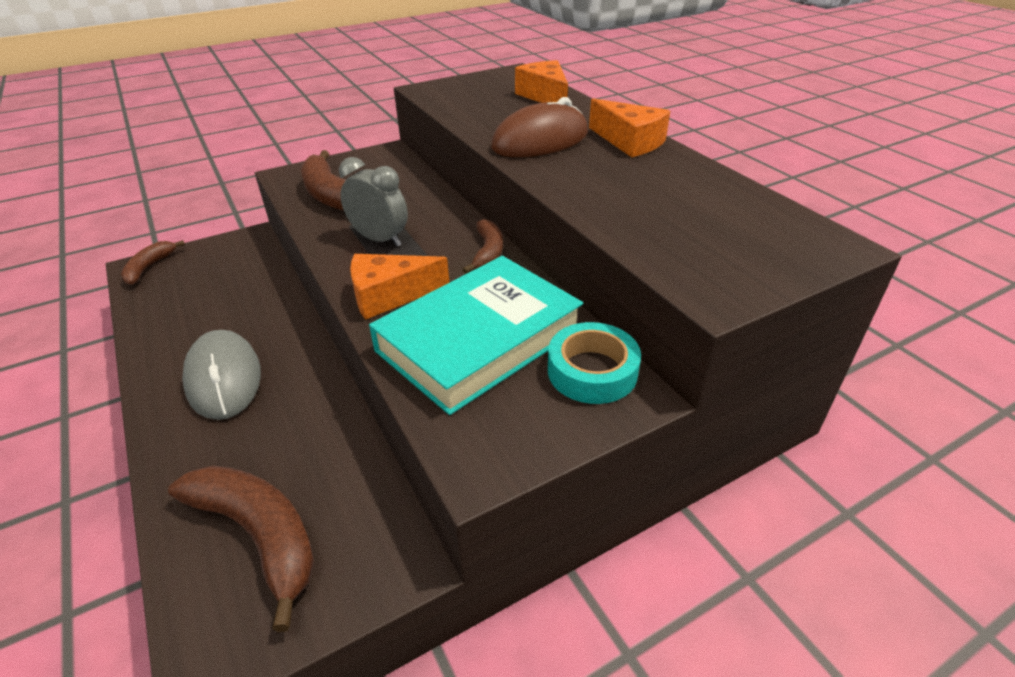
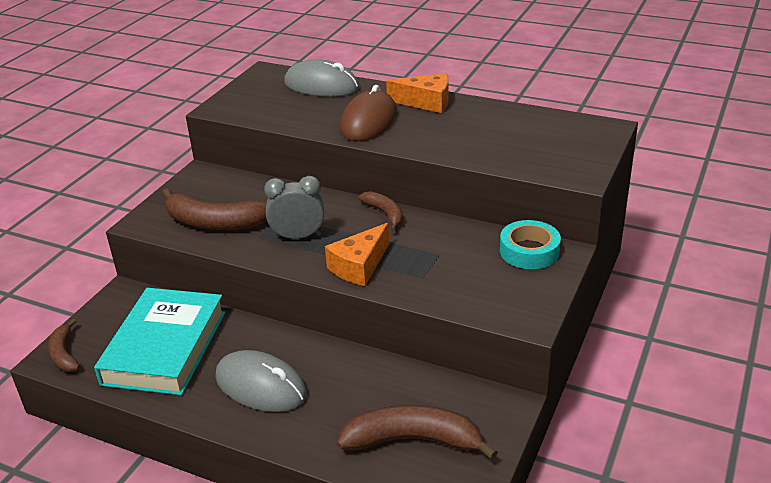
camera: 35 degrees left, 5 degrees down
(479, 340) = (449, 264): turquoise book -> turquoise book (165, 347)
(545, 96) = (321, 85): orange cheese -> grey mouse

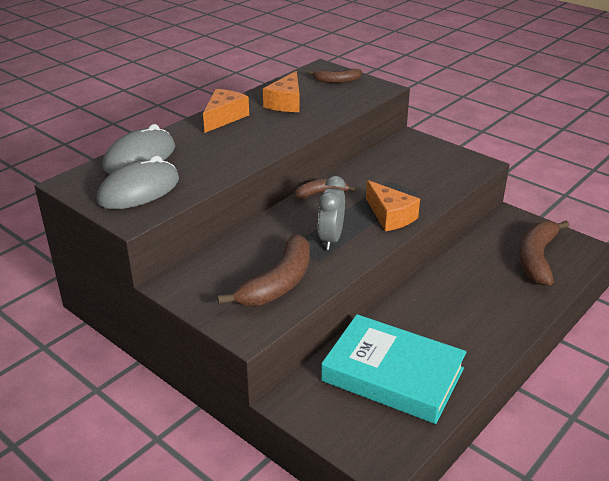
camera: 75 degrees left, 0 degrees up
(64, 354) = (376, 452): brown banana -> brown banana (337, 81)
(261, 386) = (463, 321): grey mouse -> grey mouse (139, 190)
(368, 121) = (236, 146): brown mouse -> none
(487, 126) = (286, 103): none -> orange cheese
(529, 251) = (403, 148): turquoise tape -> none

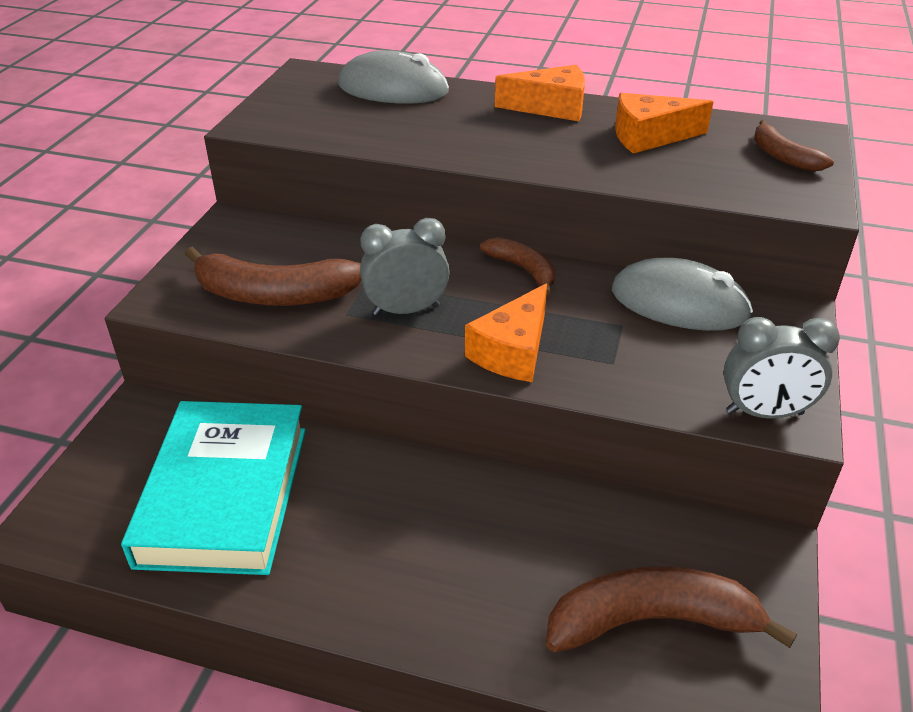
camera: 65 degrees right, 5 degrees up
(139, 190) = (316, 110): grey mouse -> grey mouse (679, 303)
(472, 168) = (764, 413): none -> grey clock

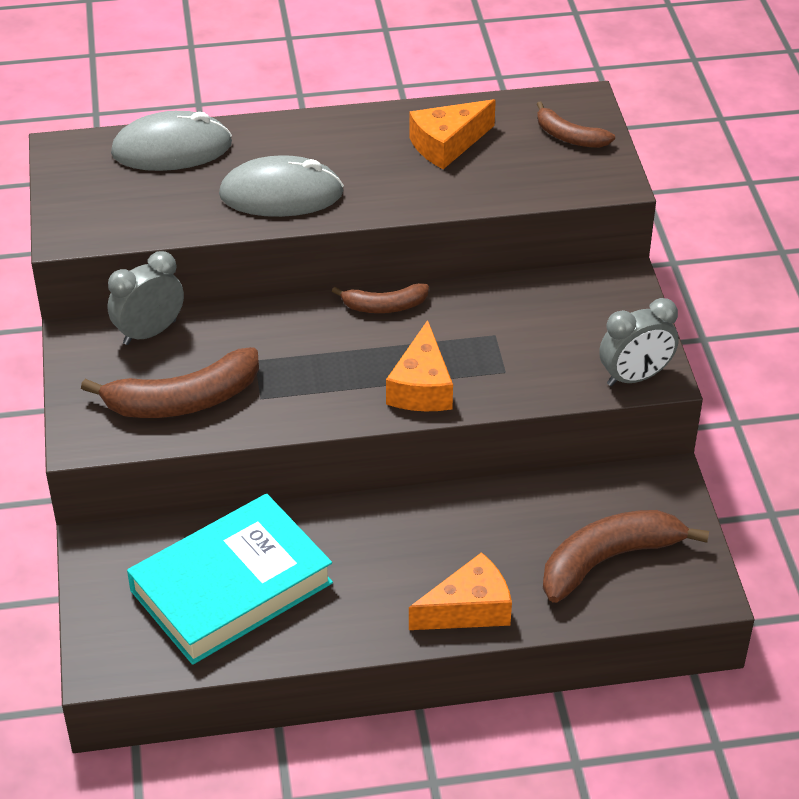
camera: 25 degrees left, 5 degrees up
(224, 494) = (231, 587): turquoise book -> turquoise book turned 75 degrees clockwise
(406, 310) = (310, 378): grey clock -> grey clock (149, 332)
(523, 269) = (384, 306): brown banana -> brown banana turned 150 degrees clockwise
(551, 107) = (339, 132): orange cheese -> orange cheese (468, 609)
(679, 303) = (530, 299): grey mouse -> grey mouse (281, 194)

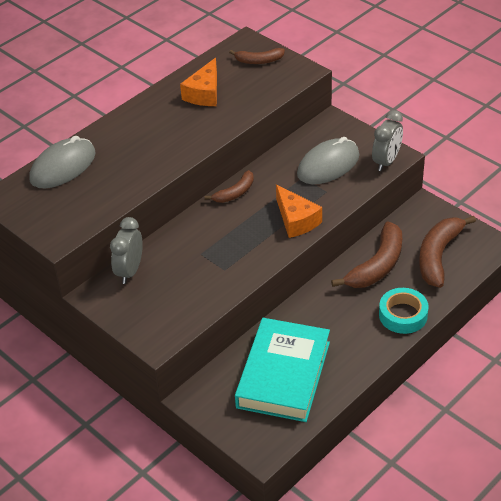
camera: 35 degrees left, 0 degrees up
(182, 400) = (186, 294): brown banana -> brown banana (377, 266)
(281, 194) = (149, 159): grey mouse -> grey mouse (328, 165)
(468, 609) = (403, 315): orange cheese -> turquoise tape

